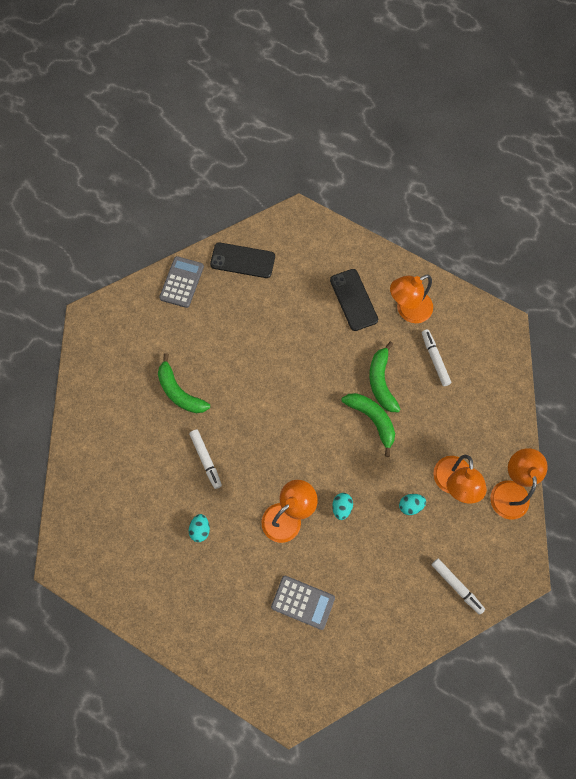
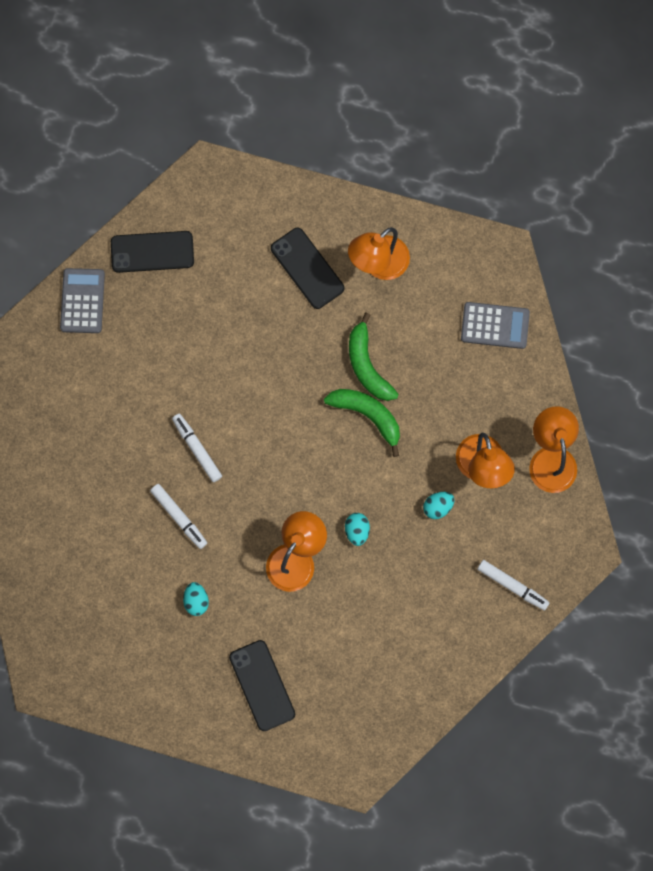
camera: 15 degrees left, 5 degrees up
(179, 392) = (122, 443): green banana -> none
(233, 613) = (262, 685): none -> black phone
(303, 602) = (339, 651): grey calculator -> grey calculator (495, 326)
(435, 359) = (426, 320): white marker -> white marker (197, 449)

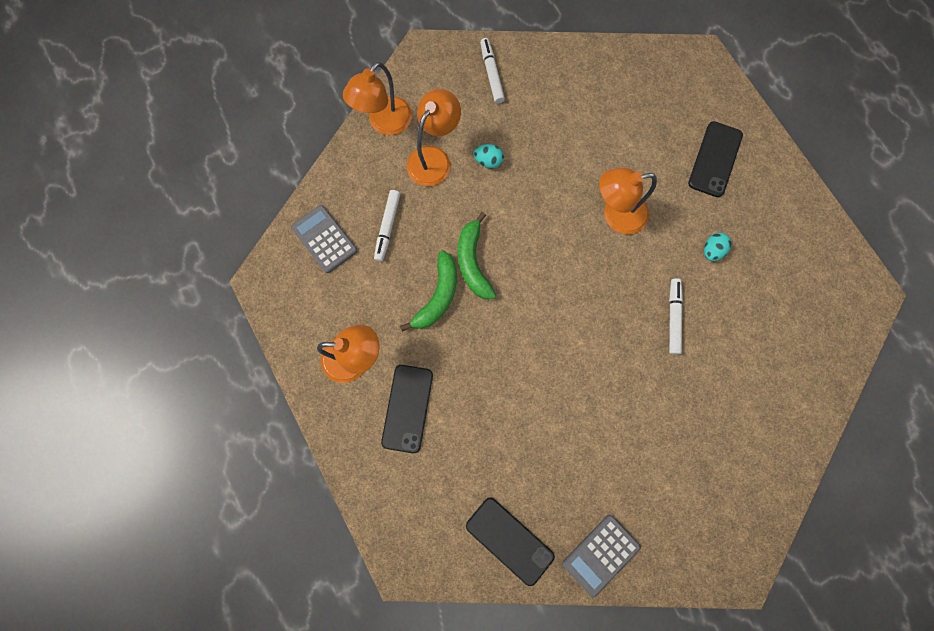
camera: 135 degrees left, 0 degrees up
(197, 449) = (616, 352): white marker -> white marker (388, 227)
(357, 531) = (557, 195): turquoise egg -> none

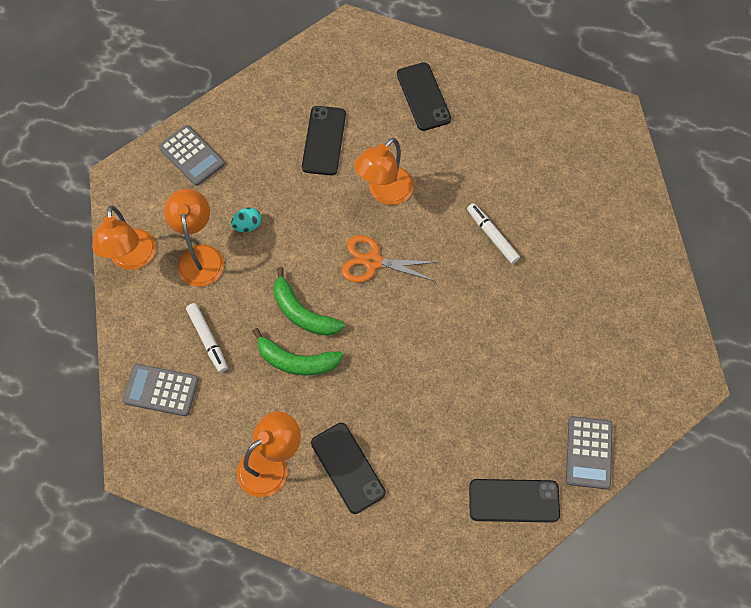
camera: 40 degrees left, 10 degrees down
(438, 296) = (297, 361): green banana -> green banana turned 120 degrees clockwise
(491, 74) = (191, 156): white marker -> grey calculator
(559, 264) = (373, 262): none -> orange scissors
(603, 137) = (324, 141): none -> black phone
(712, 250) = (478, 165): turquoise egg -> none

